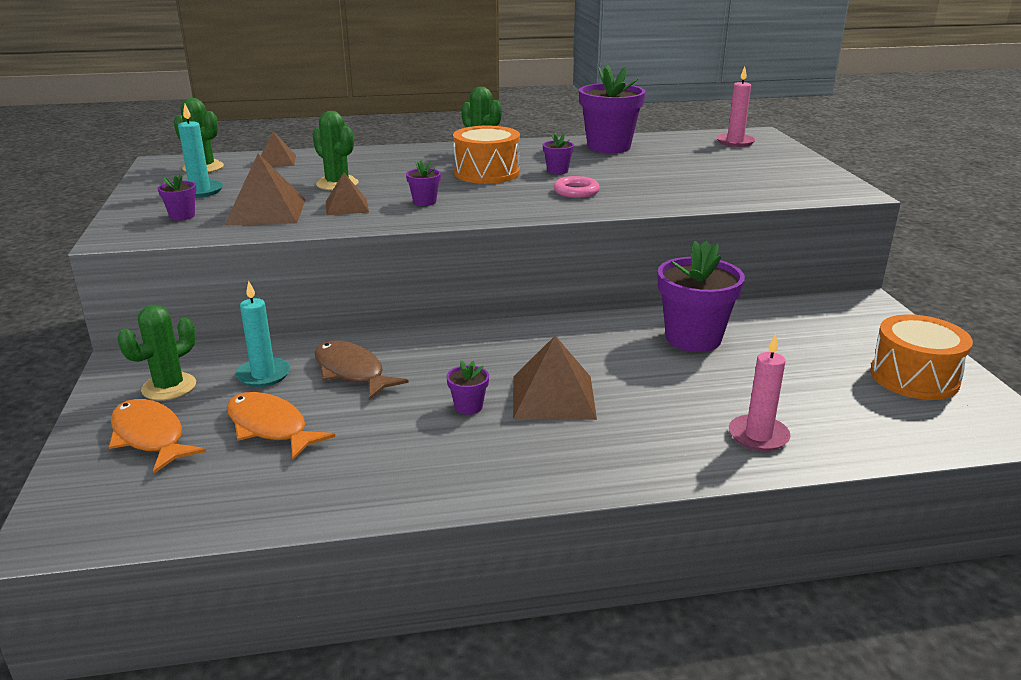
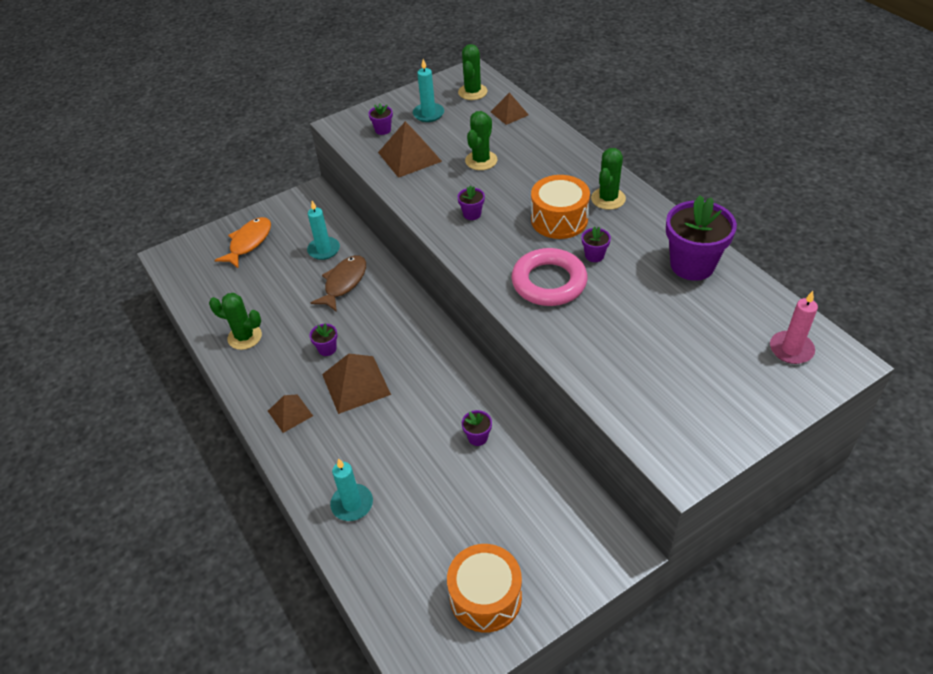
camera: 70 degrees right, 20 degrees up
(169, 387) = (296, 223): green cactus -> green cactus (245, 337)
(270, 427) = (273, 279): orange fish -> none
(347, 206) = (440, 184): brown pyramid -> brown pyramid (290, 413)
(576, 191) = (549, 282): pink ring -> pink ring, size x1.87
(693, 338) = (477, 437): purple flower pot -> purple flower pot, size x0.44
(758, 436) = (352, 504): pink candle -> turquoise candle

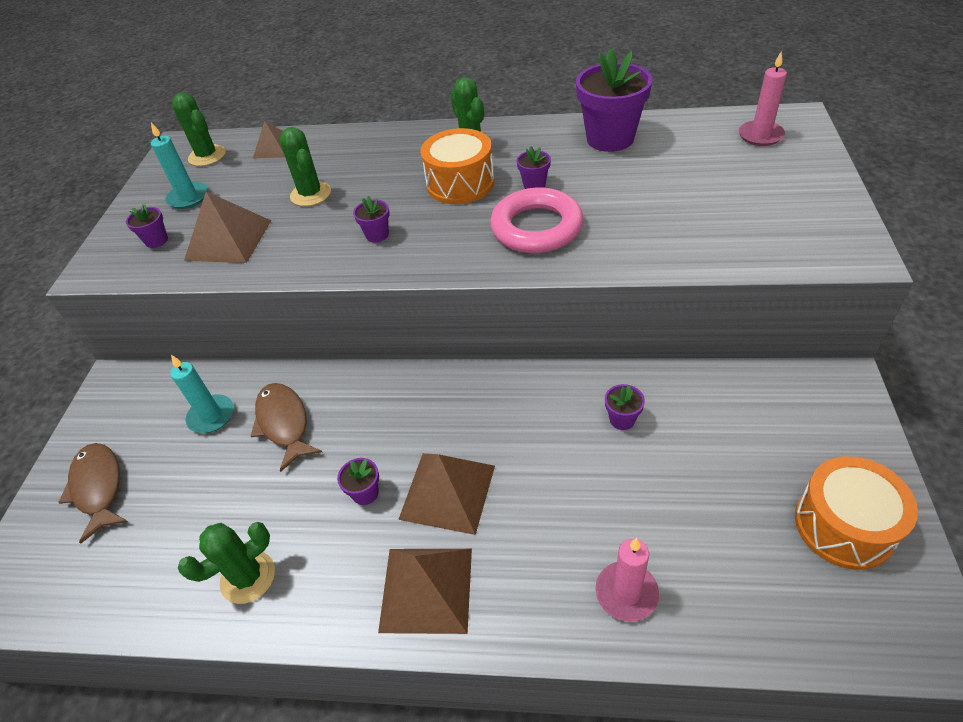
camera: 50 degrees left, 0 degrees up
(249, 242) = (98, 488): orange fish -> brown fish
(290, 413) = (426, 589): brown pyramid -> brown pyramid, size x1.65
(352, 504) = (626, 593): turquoise candle -> pink candle

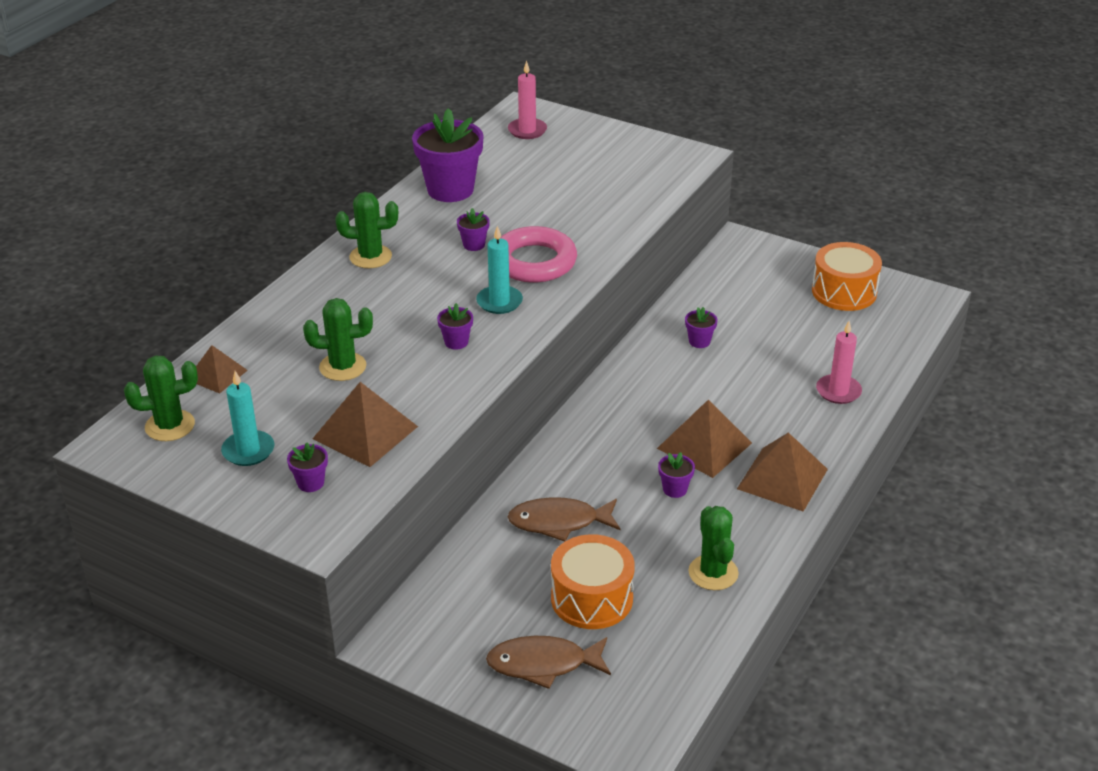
camera: 70 degrees left, 10 degrees down
(211, 416) = (509, 570): turquoise candle -> turquoise candle (499, 302)
(460, 183) = (428, 279): orange drum -> orange drum (591, 598)

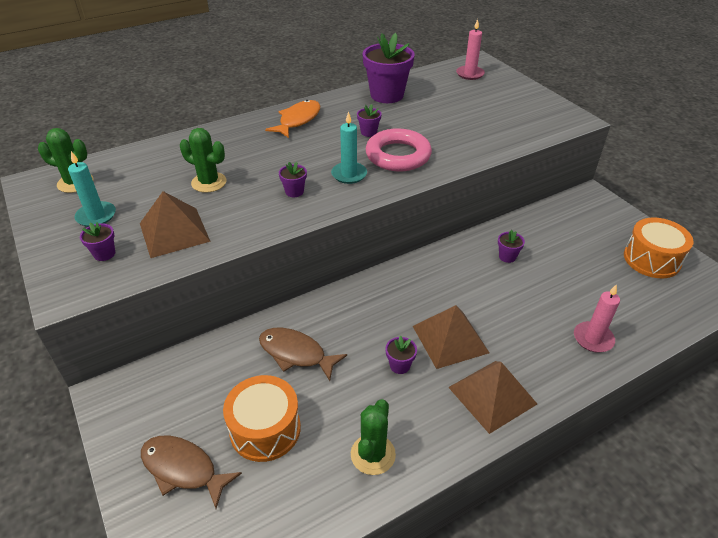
camera: 30 degrees right, 5 degrees up
(217, 375) = (135, 161): brown pyramid -> none
(370, 257) = (298, 120): green cactus -> orange fish

